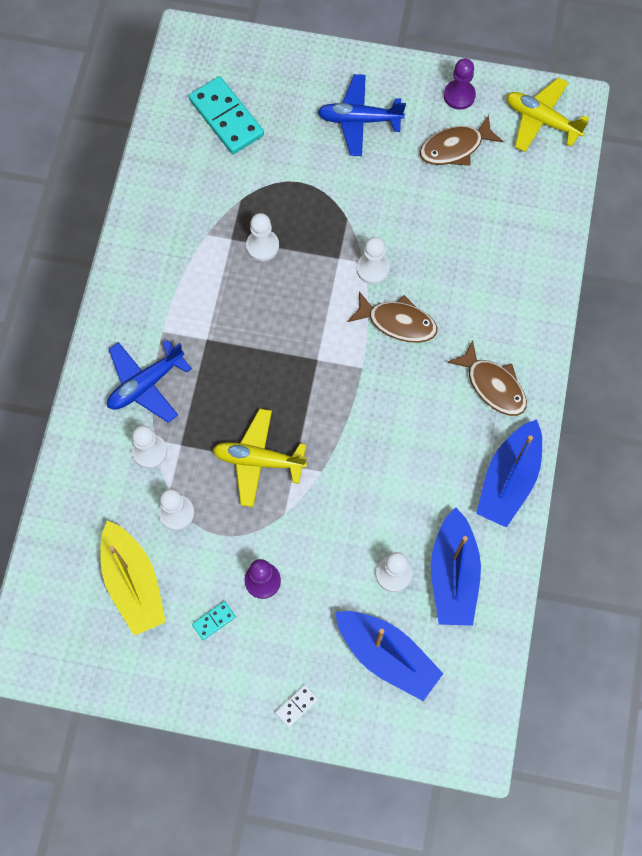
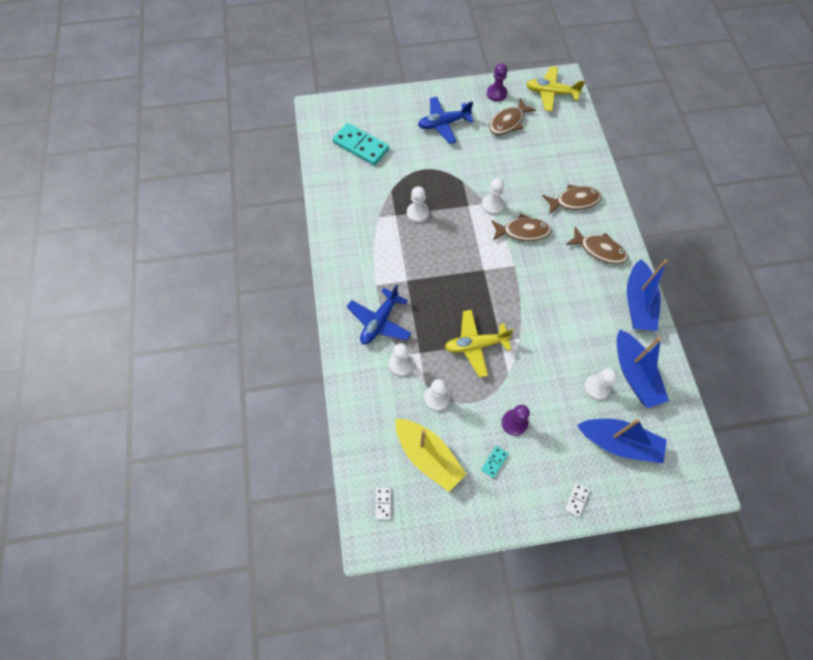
camera: 20 degrees left, 5 degrees down
(53, 620) = (383, 503): none -> white domino
(493, 301) = (574, 201): none -> brown fish

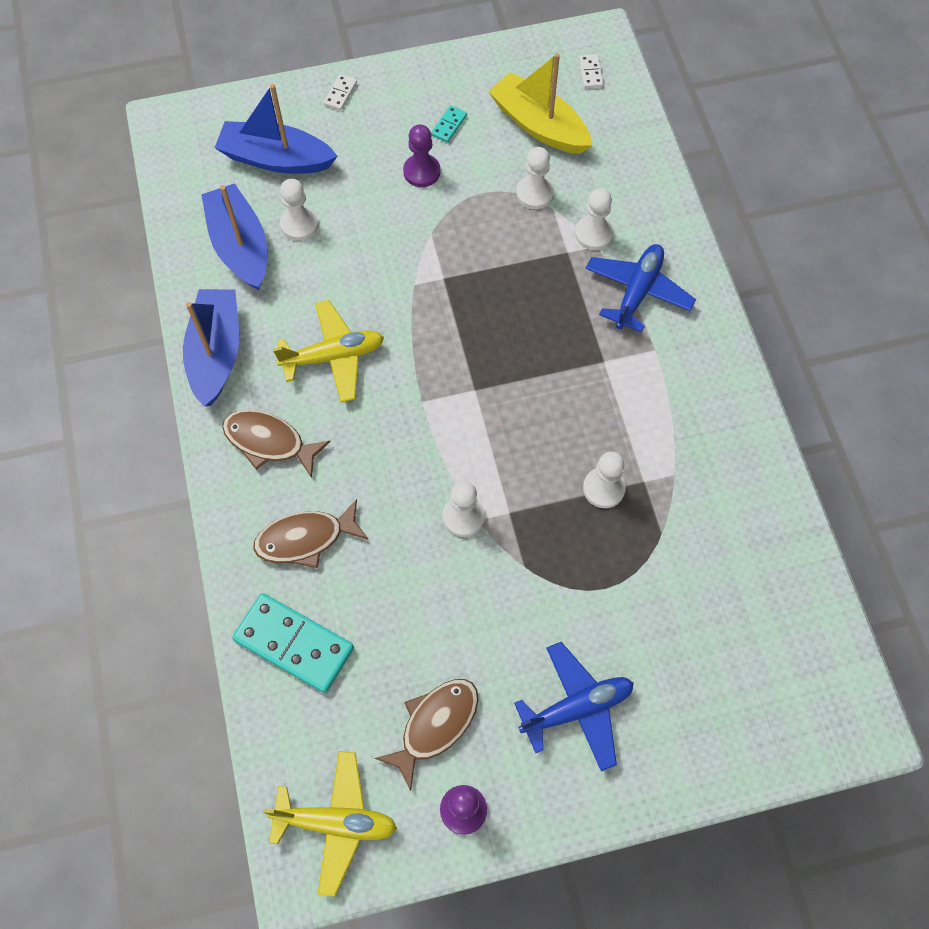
camera: 175 degrees right, 0 degrees up
(361, 146) = (743, 634): turquoise domino -> turquoise domino (294, 644)
(475, 345) = (482, 269): yellow plane -> yellow plane (333, 356)
(523, 231) = (406, 467): brown fish -> none

